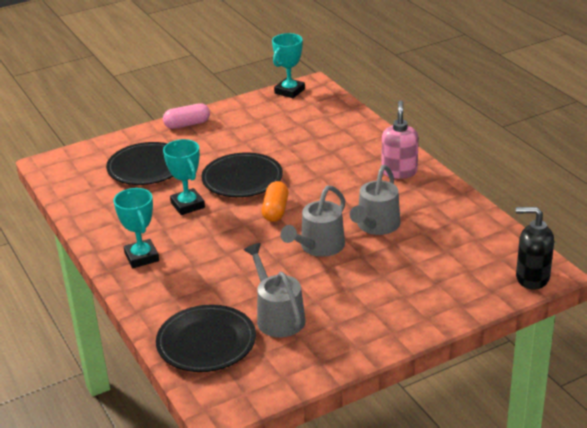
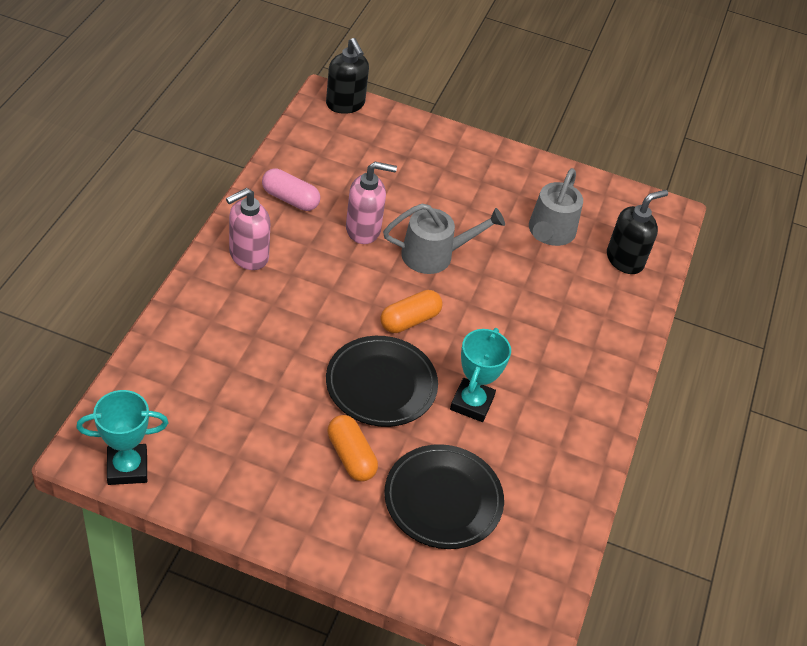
camera: 140 degrees left, 15 degrees up
(142, 257) = (583, 382): turquoise trophy -> none
(187, 124) = (310, 531): pink capsule -> pink capsule (290, 199)
(206, 343) = (625, 260): black plate -> black soap dispenser
(211, 151) = (351, 456): none -> orange capsule
(376, 226) = (363, 230): grey watering can -> pink soap dispenser

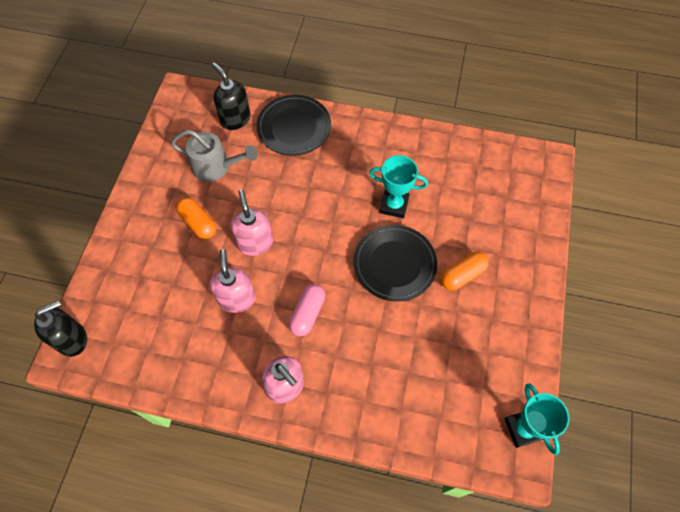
camera: 90 degrees left, 15 degrees up
(290, 199) = (209, 365): pink capsule -> pink capsule (307, 313)
(410, 320) = (328, 253): orange capsule -> orange capsule (198, 223)
(435, 255) = (255, 243): grey watering can -> pink soap dispenser
(443, 500) = (478, 215): black plate -> black plate (294, 128)

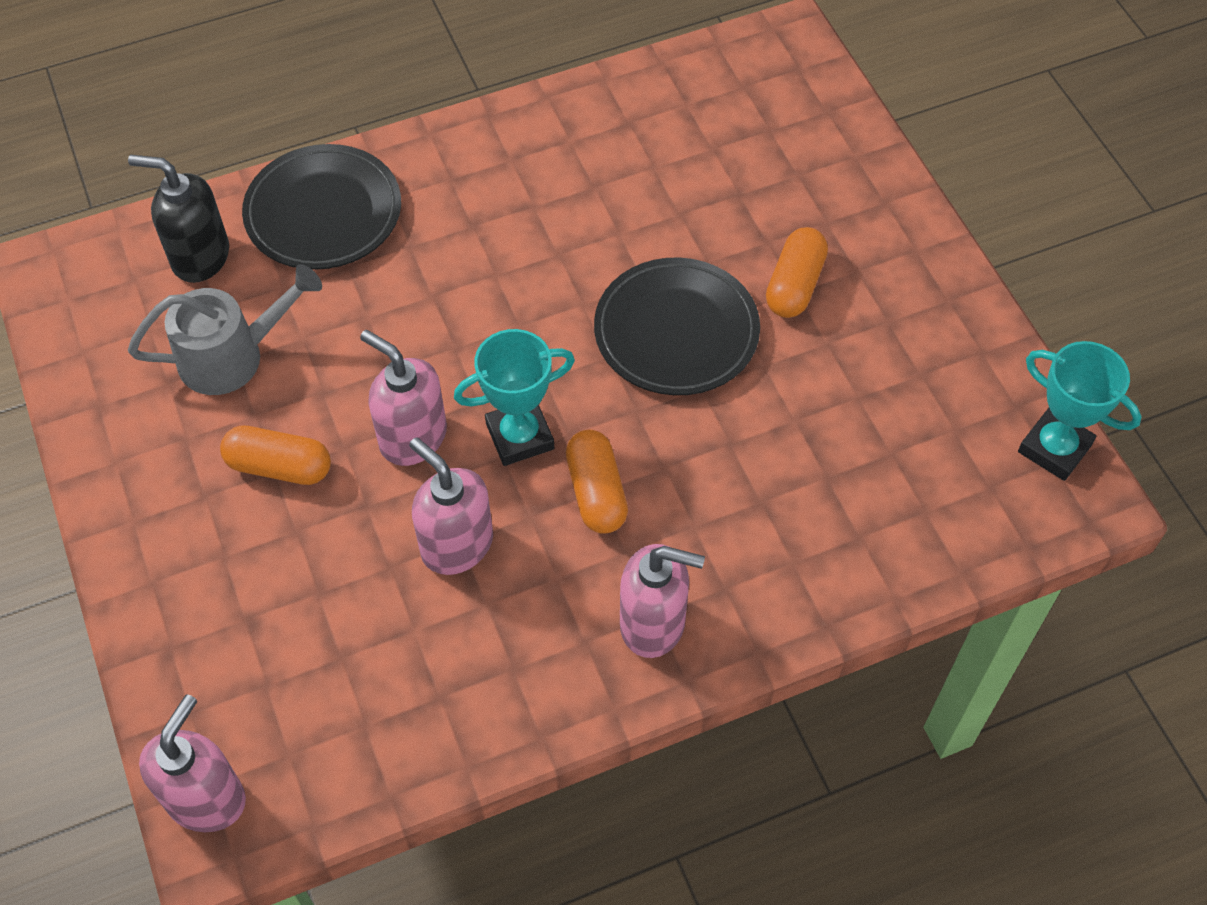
camera: 35 degrees left, 5 degrees down
(72, 339) = (206, 798): black soap dispenser -> pink soap dispenser
(307, 313) = (596, 492): pink capsule -> orange capsule
(394, 205) = (601, 242): turquoise trophy -> turquoise trophy (520, 436)

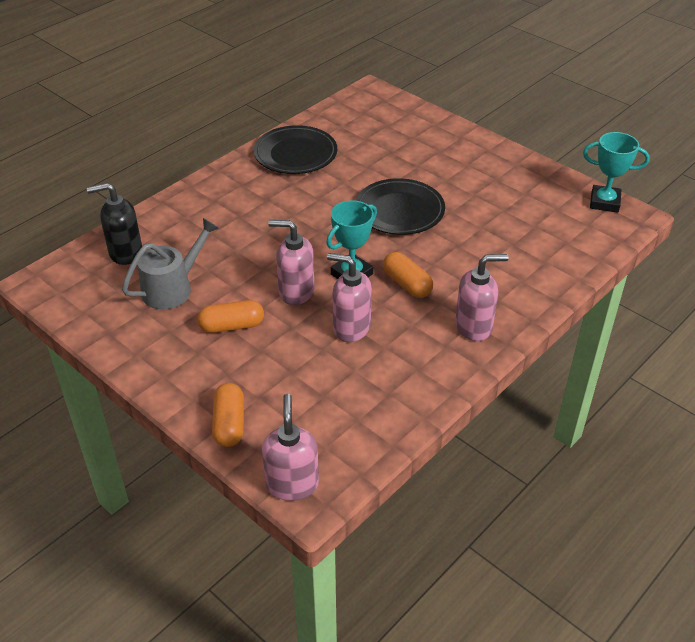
camera: 25 degrees left, 15 degrees down
(323, 213) = (182, 216): black plate -> black plate (295, 154)
(795, 285) = (442, 178): orange capsule -> orange capsule (229, 424)

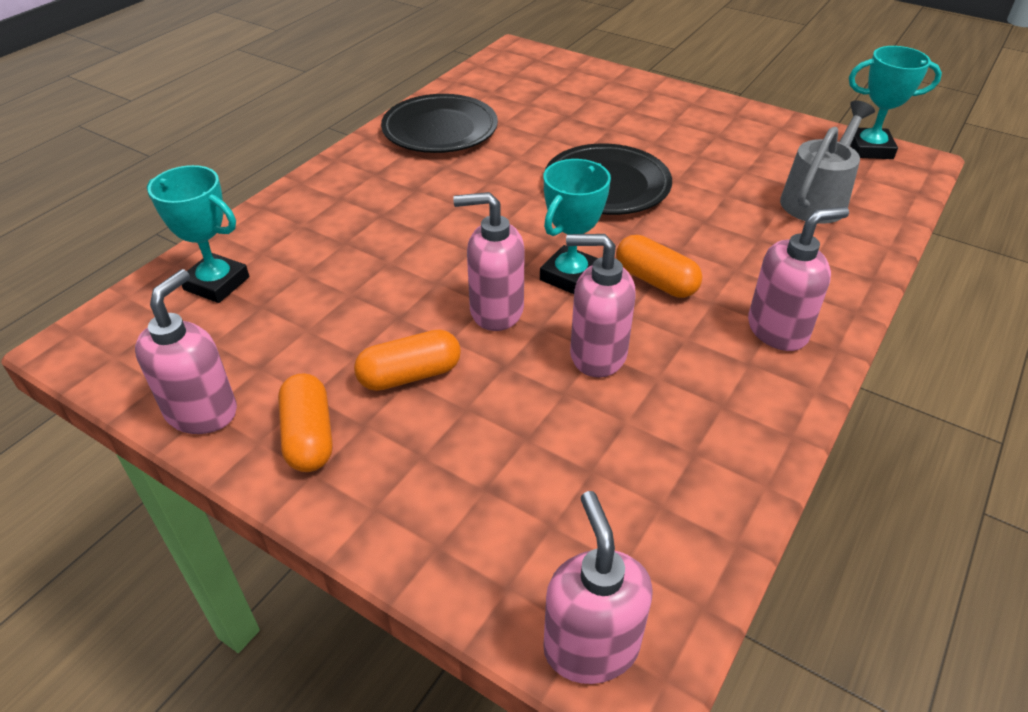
camera: 10 degrees left, 0 degrees up
(106, 332) = (202, 412): none -> pink soap dispenser
(125, 253) = (216, 283): black soap dispenser -> turquoise trophy
(173, 288) = (302, 327): grey watering can -> grey watering can (817, 199)
(229, 424) = (447, 545): orange capsule -> orange capsule (309, 436)

